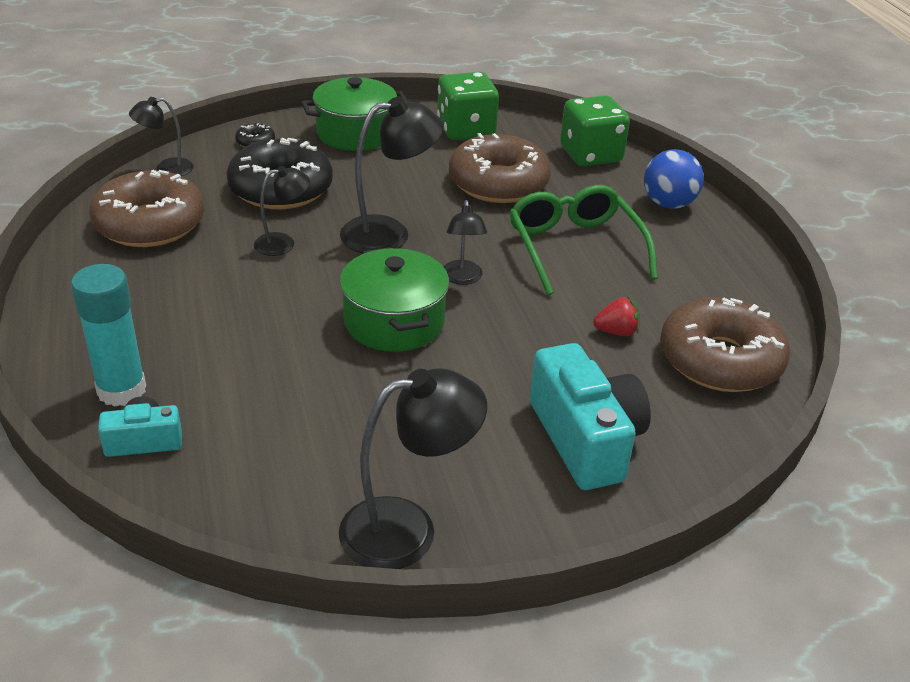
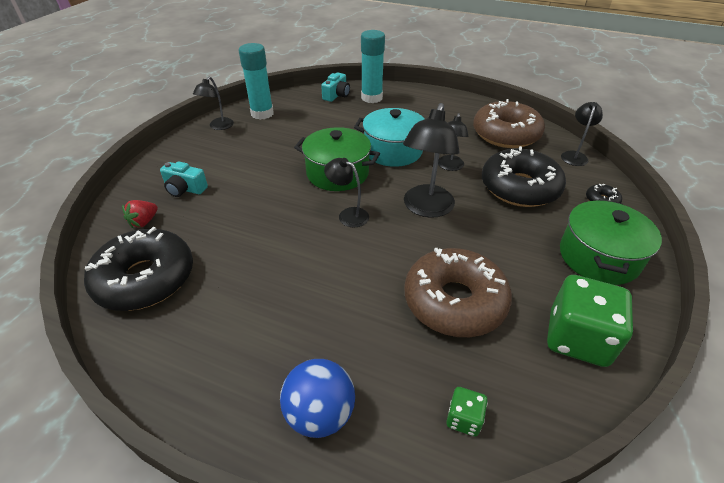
camera: 130 degrees right, 5 degrees up
(289, 298) = (393, 151): none -> turquoise pot
(307, 500) = (262, 114): none -> turquoise glue stick
(407, 529) = (218, 126): black lamp -> black lamp, size x0.58
(574, 248) = (325, 289): green glasses -> none
(585, 439) = (185, 189): turquoise camera -> turquoise camera, size x0.53
(590, 155) = (464, 419): green dice -> green dice, size x0.47
(616, 332) = (227, 249): red strawberry -> red strawberry (144, 222)
(720, 360) = (145, 279): brown donut -> black donut

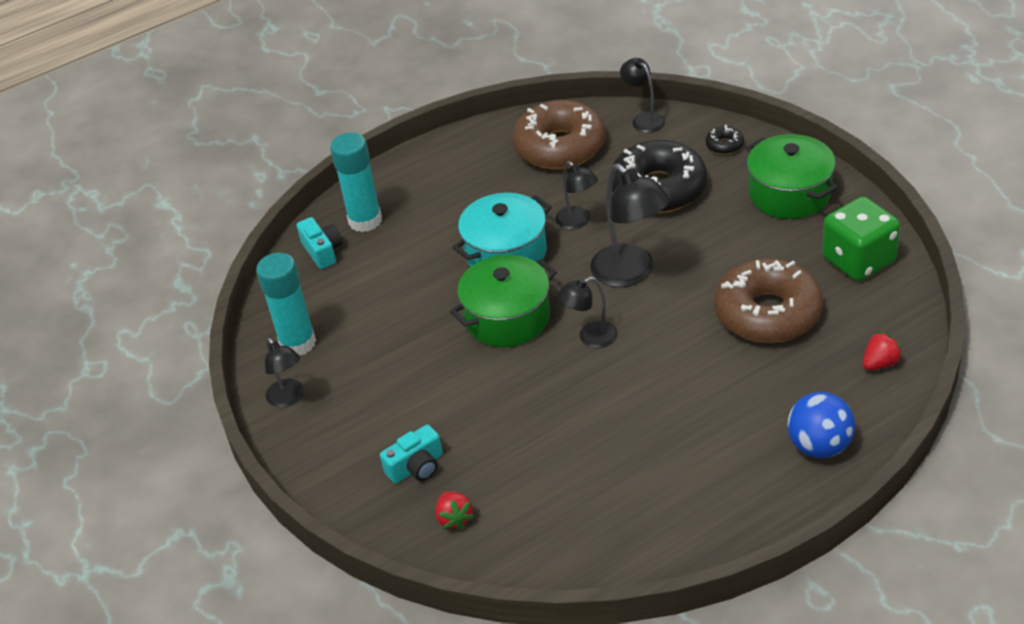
camera: 50 degrees left, 0 degrees up
(145, 279) = (562, 534): black donut -> none
(464, 419) = (880, 363): green dice -> red strawberry

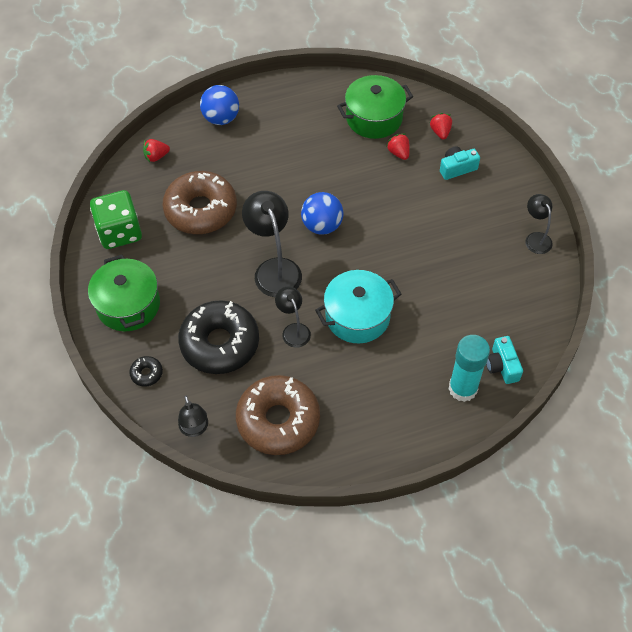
camera: 170 degrees left, 15 degrees up
(298, 343) = (527, 282): turquoise glue stick -> none
(507, 318) = (372, 258): green pot -> green pot (374, 118)
(513, 466) = (398, 153): none -> red strawberry
(590, 337) = (322, 226): black lamp -> blue ball

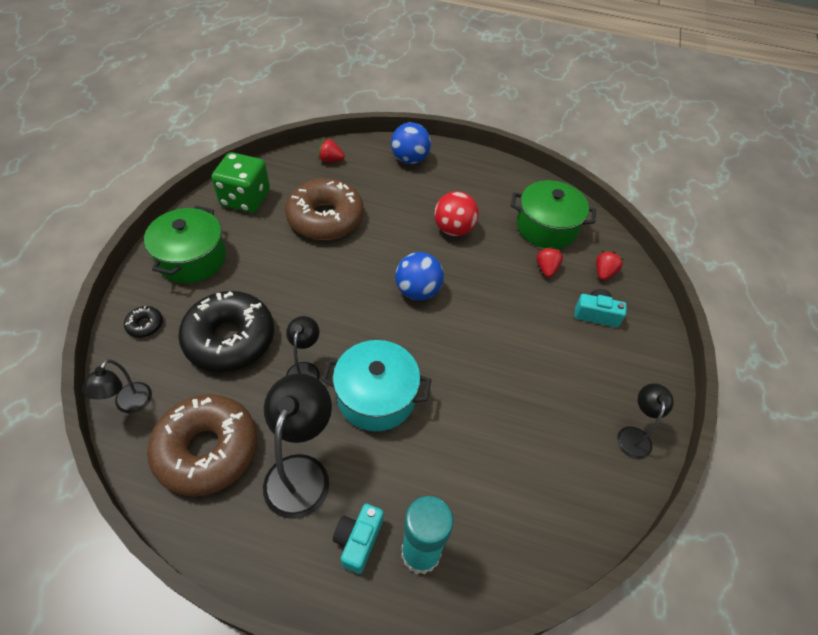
camera: 30 degrees right, 5 degrees down
(274, 269) = (340, 303): black lamp -> black lamp (301, 471)
(307, 160) = (453, 229): none -> red ball
(502, 366) = (487, 558): turquoise camera -> turquoise camera (358, 540)

